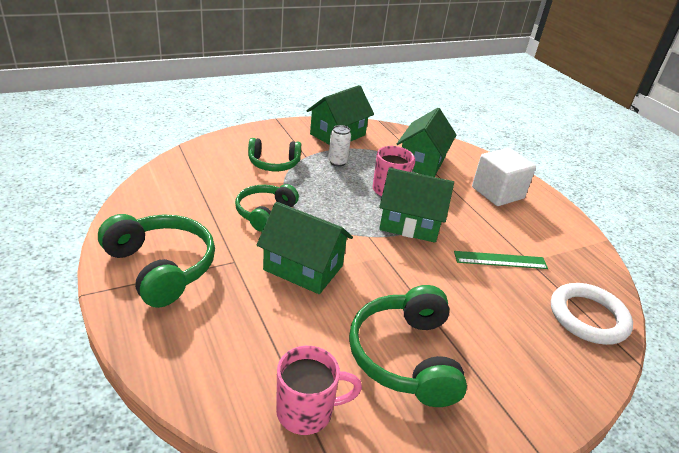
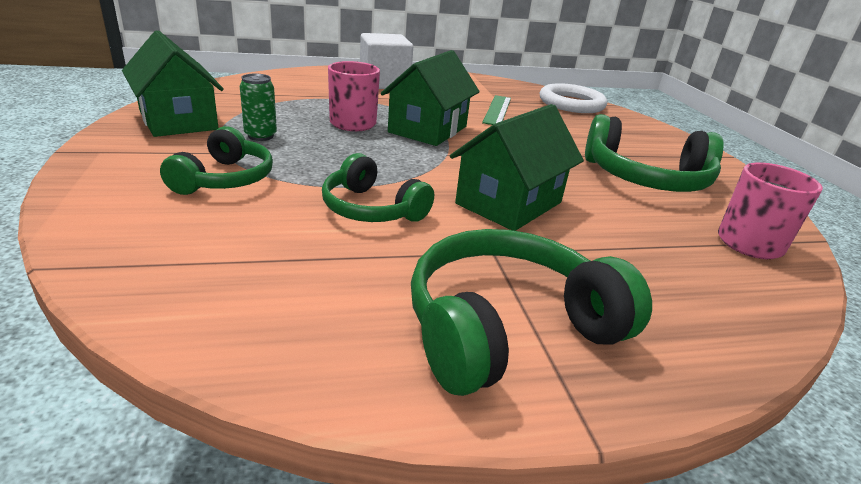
camera: 75 degrees left, 5 degrees down
(337, 162) = (260, 136): white can -> green can
(422, 162) = (298, 95): green house -> none

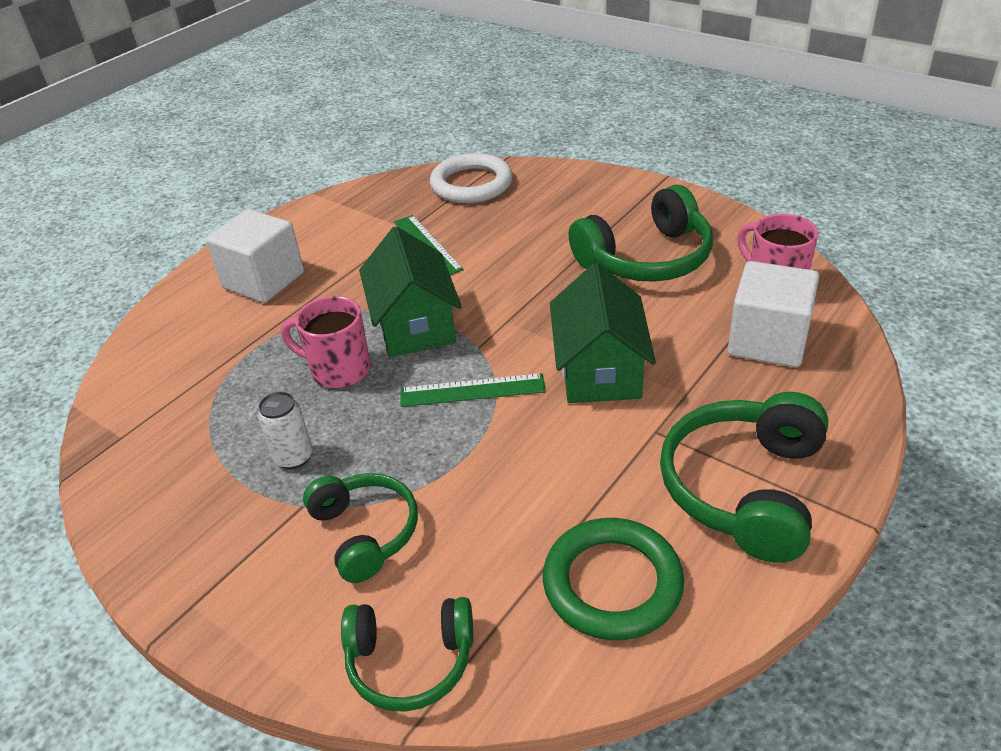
camera: 35 degrees left, 10 degrees up
(178, 120) = (176, 505): green house -> none
(260, 136) = (294, 457): green can -> white can
(298, 300) = (612, 583): none -> green ring
(372, 209) = (524, 461): green headphones -> green headphones (410, 661)
(406, 166) = (472, 390): none -> green ruler
(687, 265) = (768, 341): none -> white cube

